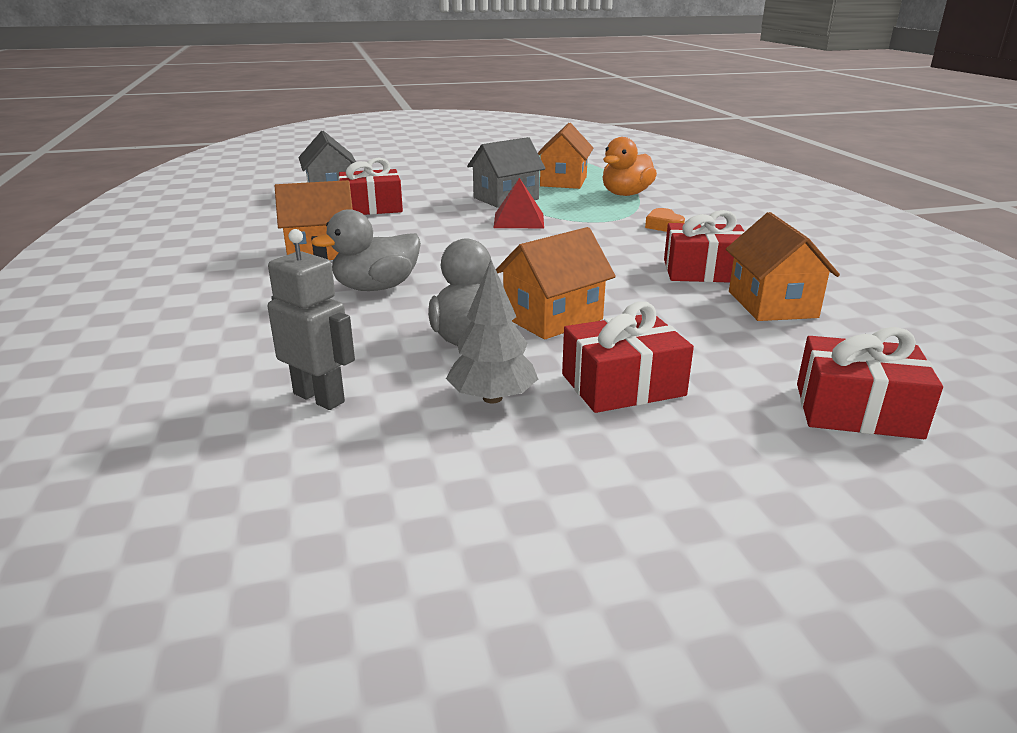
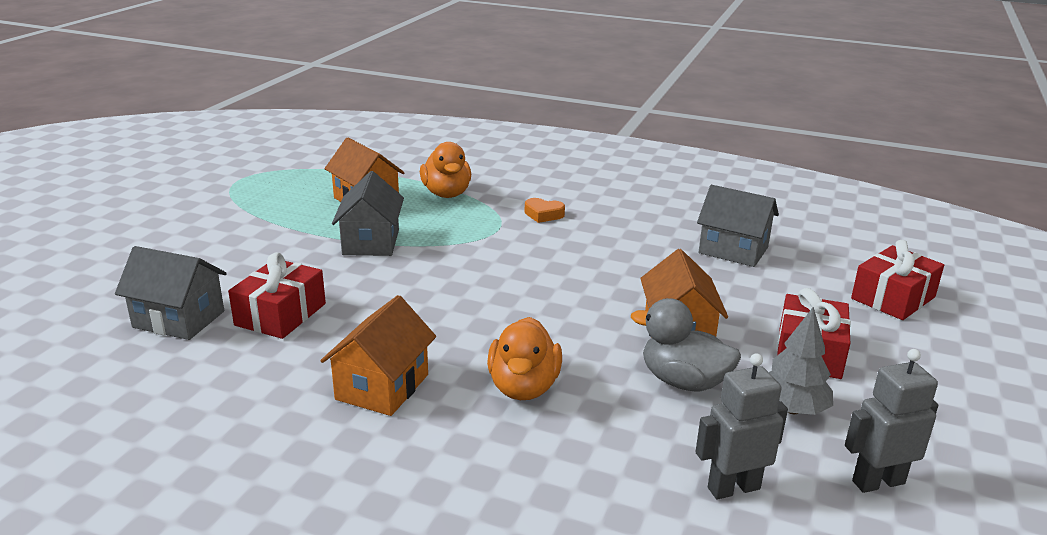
camera: 55 degrees left, 0 degrees up
(376, 288) = (524, 387): grey duck -> orange duck
(409, 472) = (877, 482): none -> grey robot
(518, 220) = (442, 260): red pyramid -> none
(703, 271) = (652, 244): red gift -> none
(772, 304) = (733, 250): orange house -> grey house

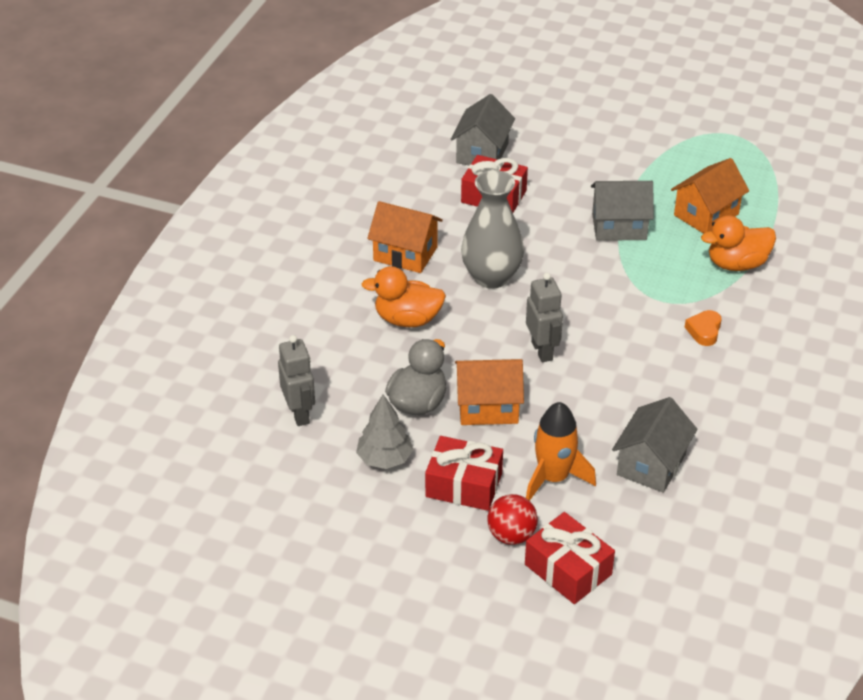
camera: 90 degrees right, 15 degrees up
(444, 322) = (491, 277): none -> grey vase
(773, 299) = (553, 478): none -> orange rocket
(867, 326) = (511, 535): none -> red ball
(877, 482) = (303, 488): grey robot -> grey robot (542, 351)

